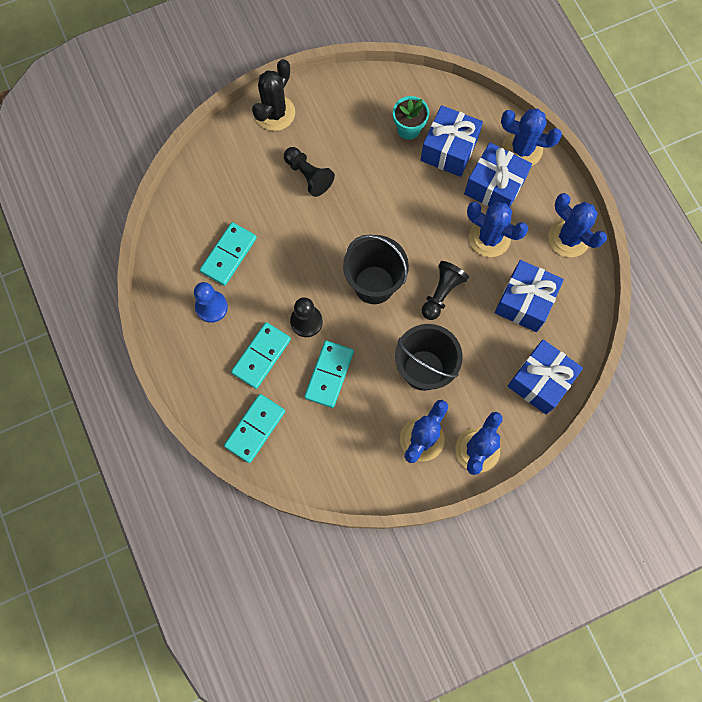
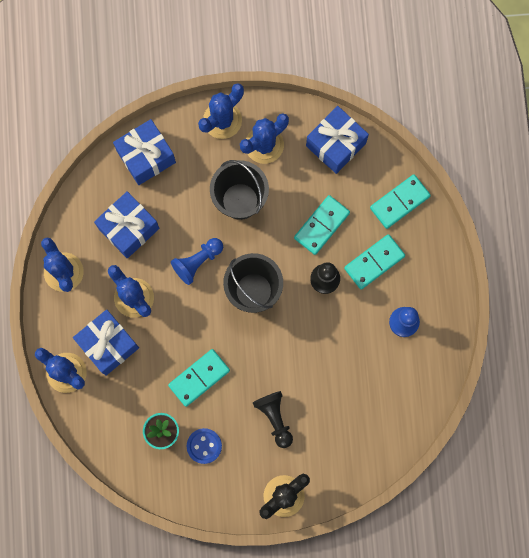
camera: 160 degrees left, 5 degrees up
(228, 255) = (373, 366): turquoise domino -> turquoise domino (199, 378)
(365, 130) = (204, 446): none -> blue button
(441, 293) = (197, 262): black pawn -> blue pawn
(449, 150) = (134, 397): blue gift -> blue gift (336, 144)

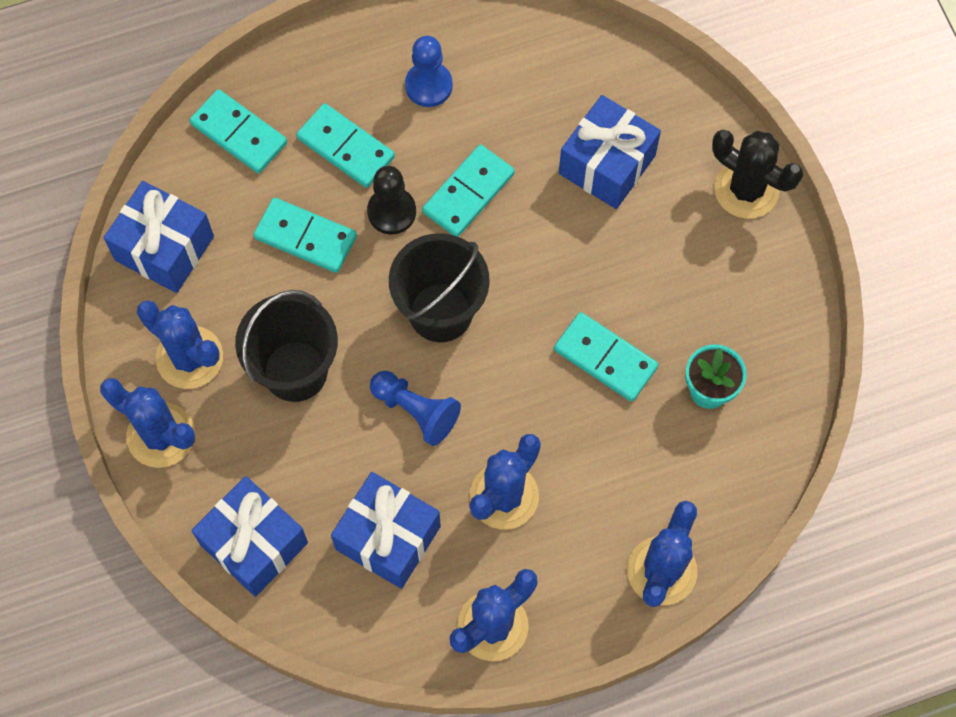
camera: 105 degrees left, 10 degrees down
(108, 344) = (594, 516): blue gift -> blue gift (607, 164)
(204, 446) = (710, 323): blue button -> none
(275, 418) = (633, 231): black pawn -> none
(325, 327) = (468, 193): none -> turquoise domino

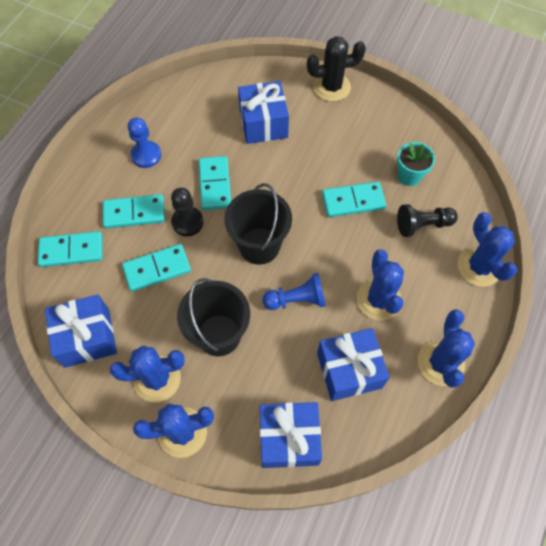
camera: 45 degrees left, 5 degrees down
(654, 462) = (422, 225): none -> black pawn

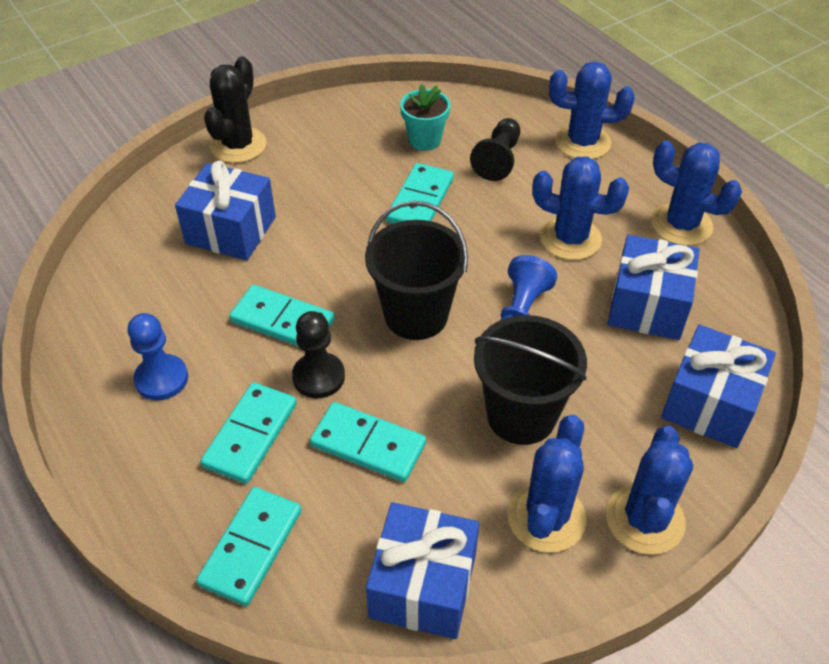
camera: 60 degrees left, 15 degrees down
(157, 269) = (368, 445): turquoise domino -> turquoise domino turned 75 degrees counterclockwise

